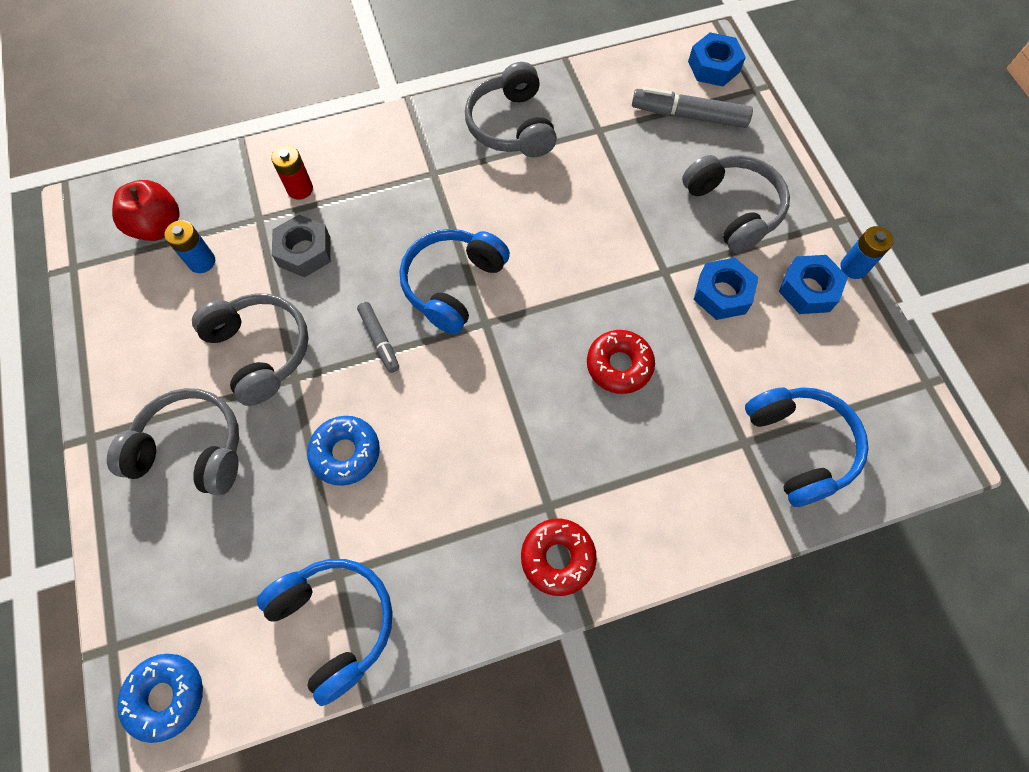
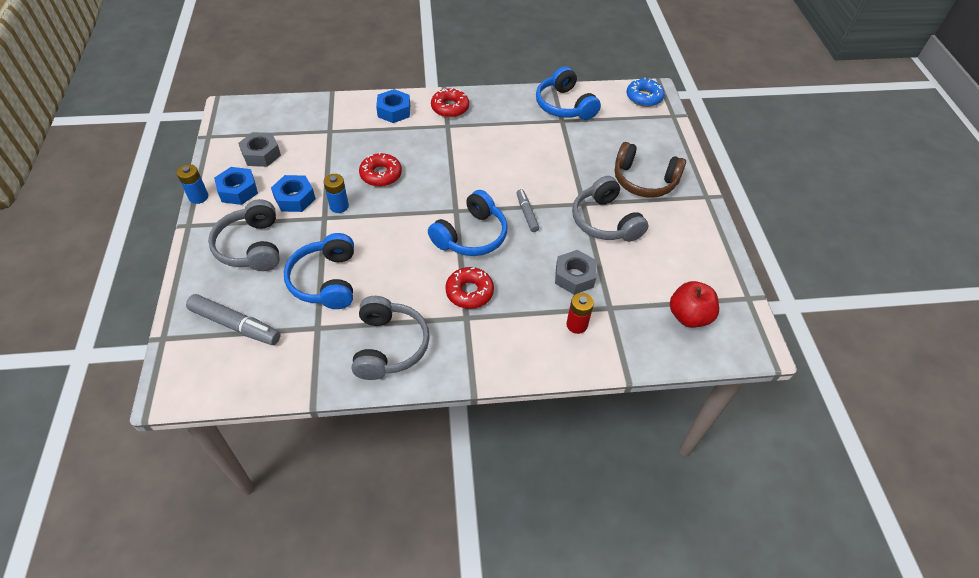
camera: 170 degrees left, 15 degrees down
(191, 449) = (644, 180): grey headphones -> brown headphones
(202, 261) = (651, 284): blue battery -> blue battery (339, 206)
(346, 453) = (554, 164): blue donut -> none
(437, 204) = (469, 292): none -> red donut
(713, 66) = (182, 368): blue nut -> blue nut (394, 111)
(799, 447) = (301, 124): blue headphones -> blue headphones (326, 281)
(821, 364) = (261, 154): none -> grey nut

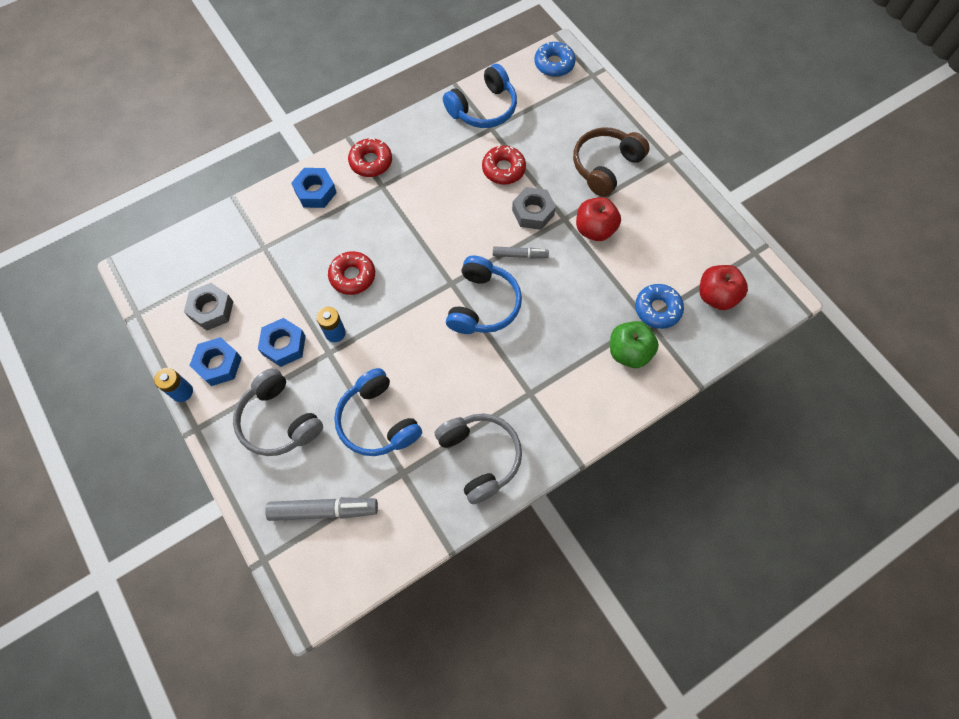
camera: 25 degrees left, 15 degrees up
(469, 292) = (517, 366): red donut -> red donut (503, 169)
(527, 213) = (520, 255): grey marker -> grey marker turned 135 degrees clockwise
(564, 105) = (483, 108): blue headphones -> blue headphones turned 75 degrees counterclockwise
(574, 276) = (600, 303): grey nut -> grey nut (533, 212)
(577, 325) = (629, 352): red battery -> green apple
(605, 221) = (594, 229): grey headphones -> red apple
(625, 303) = (657, 309): none -> blue donut
(644, 180) = (605, 166): brown headphones -> brown headphones turned 135 degrees clockwise

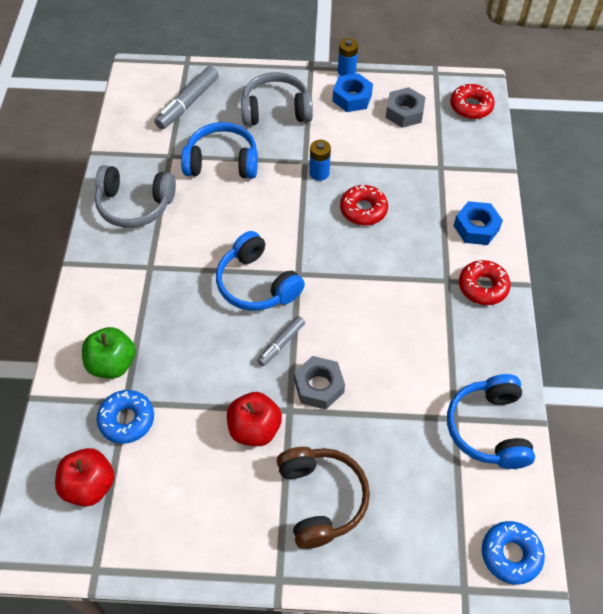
camera: 125 degrees right, 10 degrees down
(284, 345) = (335, 139): blue nut -> none
(503, 169) = (391, 395): red donut -> red donut (471, 106)

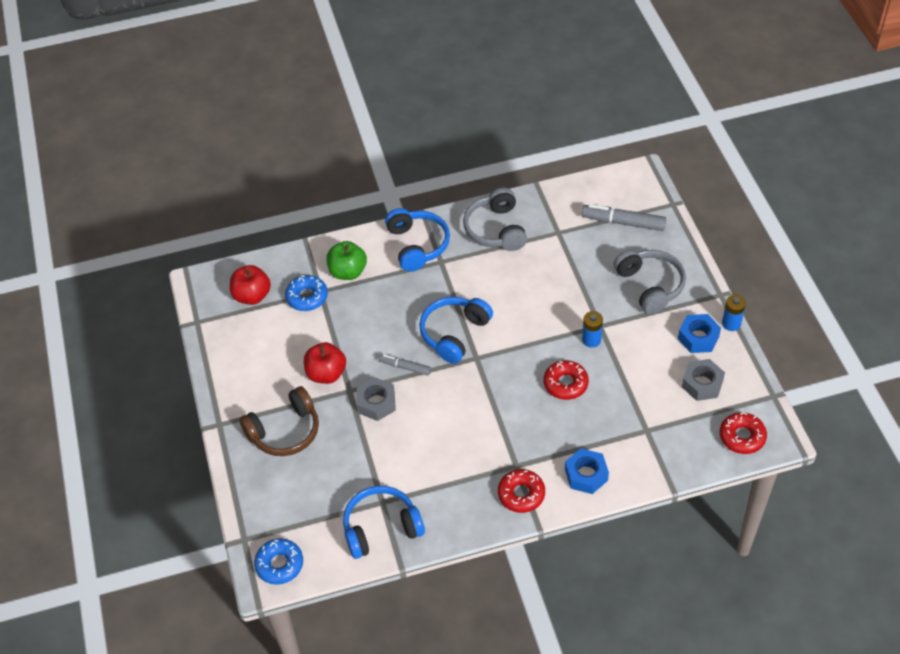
camera: 75 degrees right, 5 degrees down
(222, 162) = (569, 269): blue headphones -> blue headphones (417, 245)

